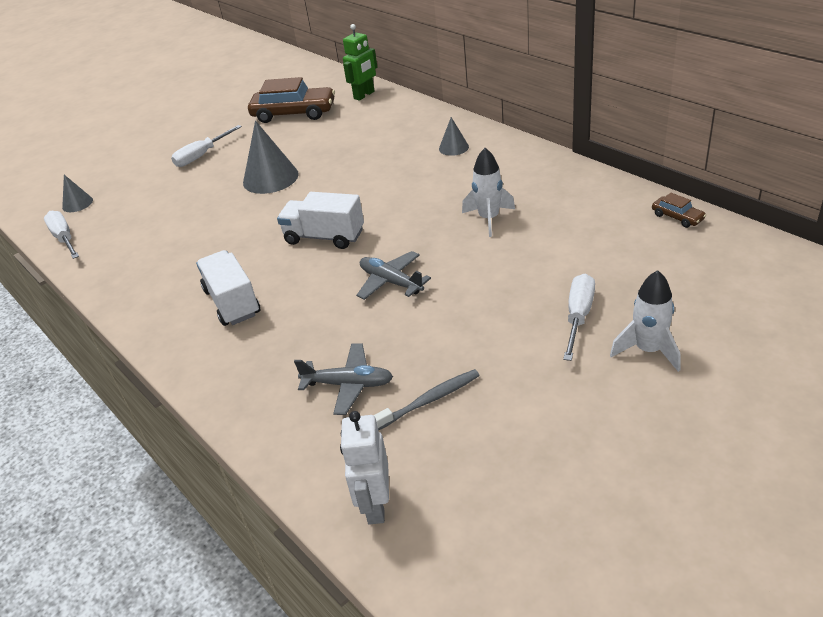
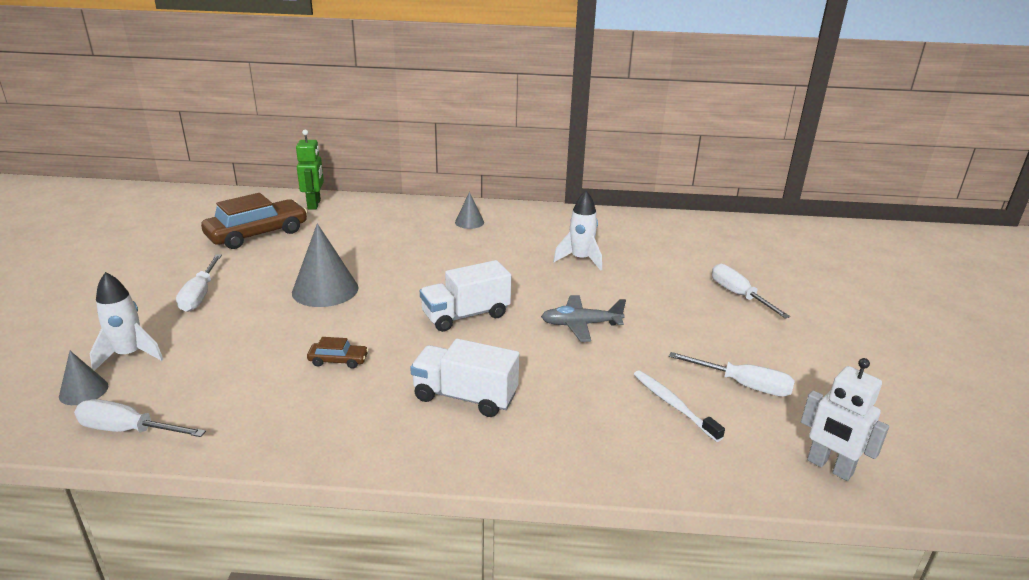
camera: 50 degrees left, 10 degrees down
(348, 384) = (673, 405): grey plane -> white toothbrush
(429, 400) = (743, 385): grey toothbrush -> white screwdriver
(648, 350) = (805, 297): white rocket -> white rocket (130, 355)
(677, 217) = (695, 222): brown car -> brown car (338, 360)

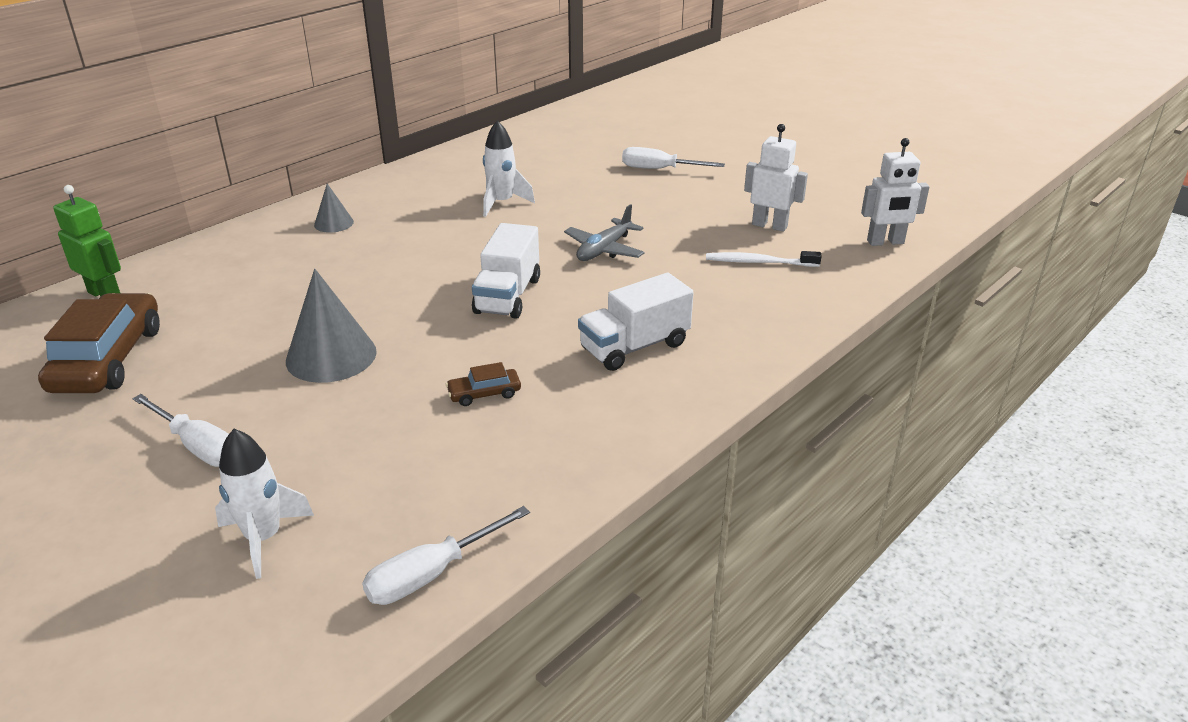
camera: 50 degrees left, 5 degrees up
(83, 391) = (297, 595): grey cone -> none
(338, 360) = (484, 393): brown car -> brown car turned 150 degrees counterclockwise
(743, 385) = (769, 225): white screwdriver -> white robot

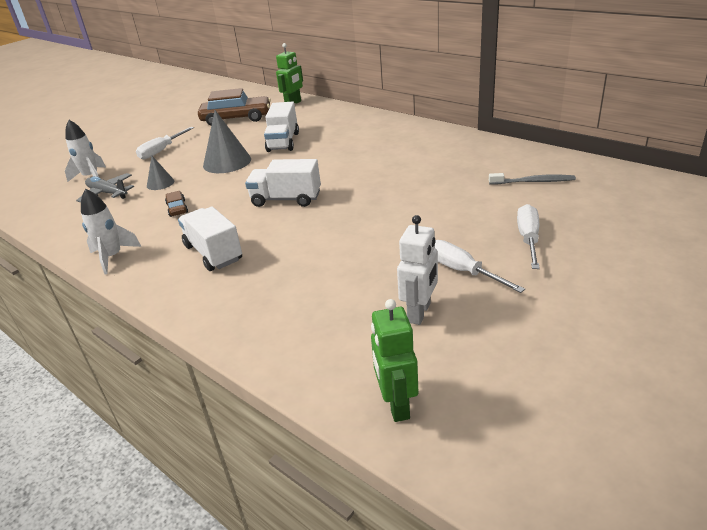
camera: 90 degrees right, 0 degrees up
(292, 302) = (283, 142): none -> white truck
(334, 223) = (379, 132): grey cone -> grey cone (160, 183)
(431, 574) = (43, 217): white screwdriver -> white screwdriver (462, 271)
(502, 203) = (425, 177): white rocket -> white rocket (113, 257)
(548, 153) = (533, 182): none -> grey toothbrush
(604, 249) = (355, 227): grey plane -> grey plane (108, 193)
(759, 262) = (340, 307): white toothbrush -> none
(885, 242) = (396, 404): white robot -> green robot

